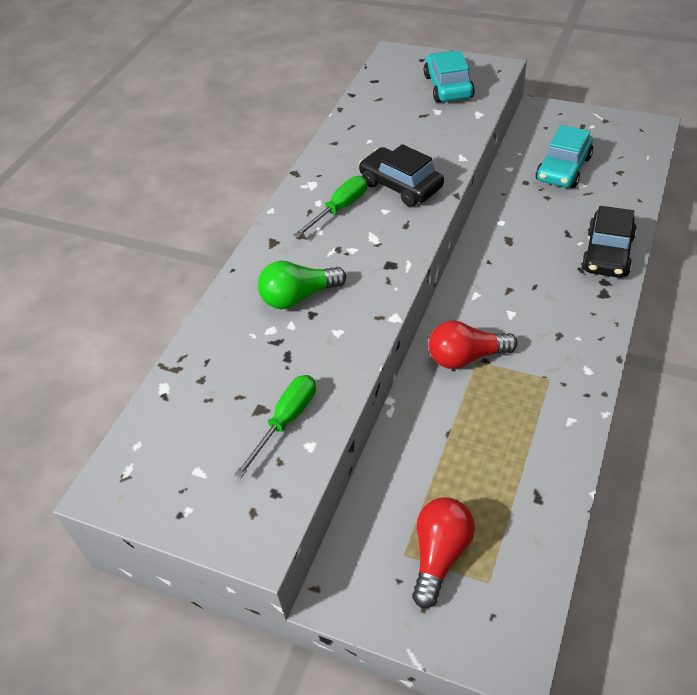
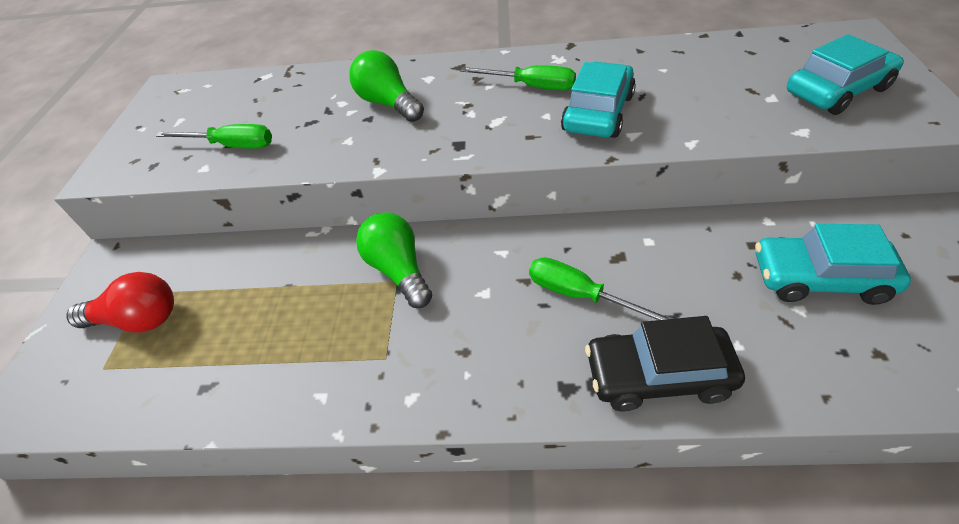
camera: 70 degrees right, 0 degrees up
(401, 185) = (598, 113): black car -> turquoise car
(466, 357) = (399, 270): red light bulb -> green light bulb
(534, 267) = (580, 295): none -> green screwdriver

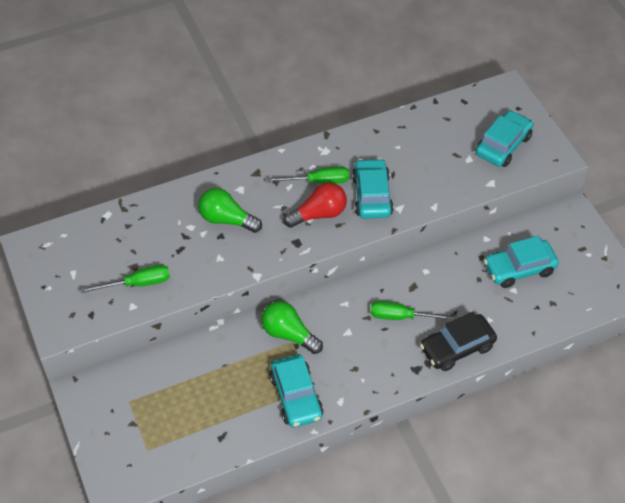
camera: 30 degrees left, 5 degrees up
(138, 320) = (143, 417): red light bulb -> red light bulb (319, 214)
(349, 364) = (296, 396): none -> turquoise car

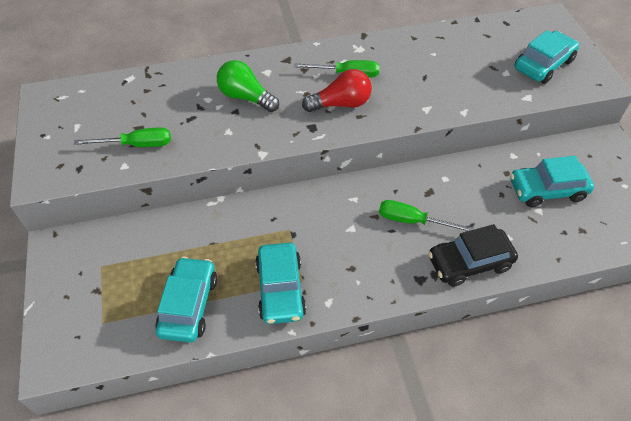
camera: 10 degrees right, 0 degrees up
(289, 334) = (288, 221): green light bulb -> none
(372, 195) = (399, 93): turquoise car -> turquoise car (189, 305)

